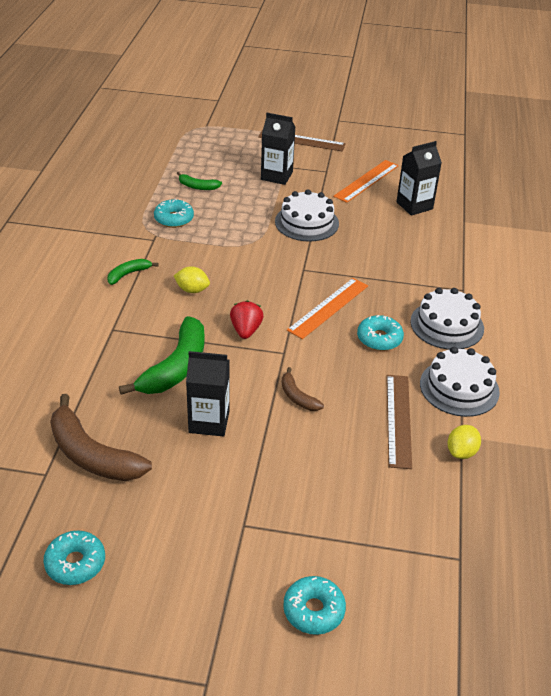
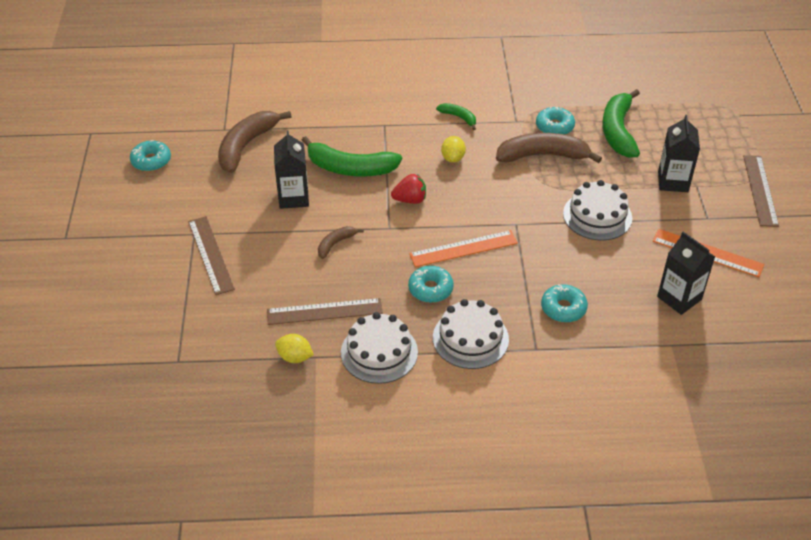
camera: 80 degrees right, 5 degrees up
(197, 186) = (618, 131): green banana -> green banana, size x2.00
(213, 234) = (543, 156): none -> brown banana
(287, 511) = (210, 255): none -> brown ruler
(313, 610) = (123, 281): turquoise donut -> turquoise donut (563, 308)
(328, 307) = (463, 248): orange ruler -> orange ruler turned 45 degrees counterclockwise

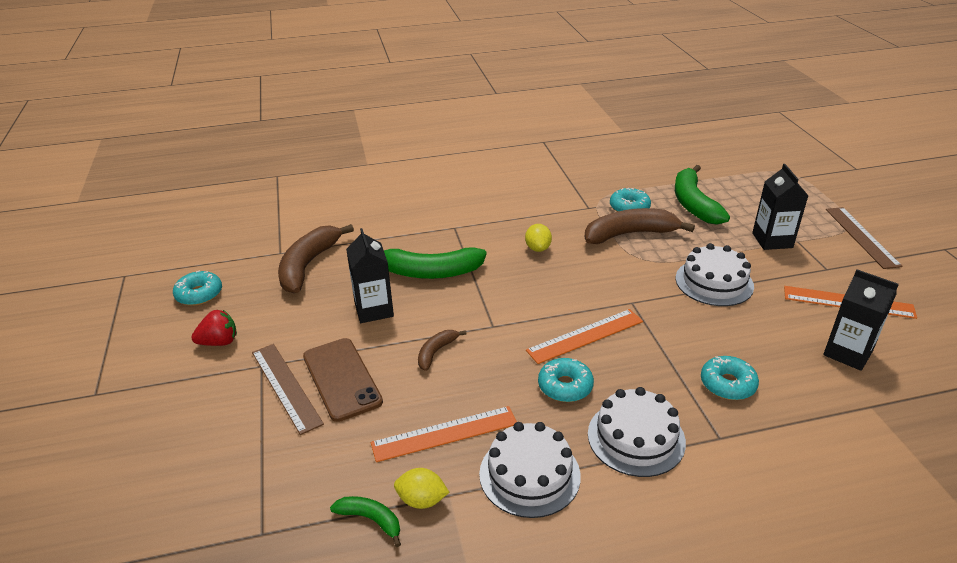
camera: 10 degrees left, 10 degrees down
(255, 255) = (342, 379): none -> brown phone
(324, 311) = (444, 433): brown ruler -> orange ruler
(410, 200) = (506, 294): red strawberry -> red strawberry (219, 342)
(459, 118) = (530, 211): green banana -> green banana (371, 520)

